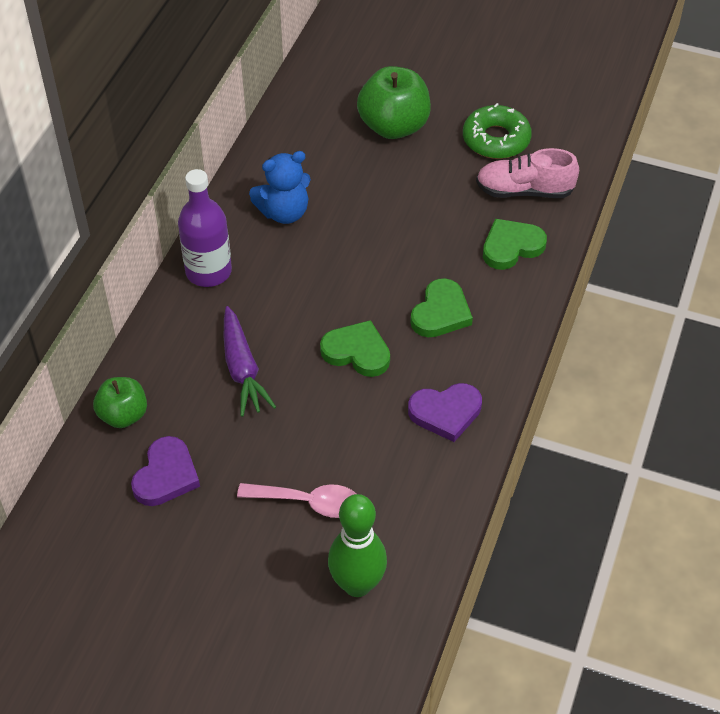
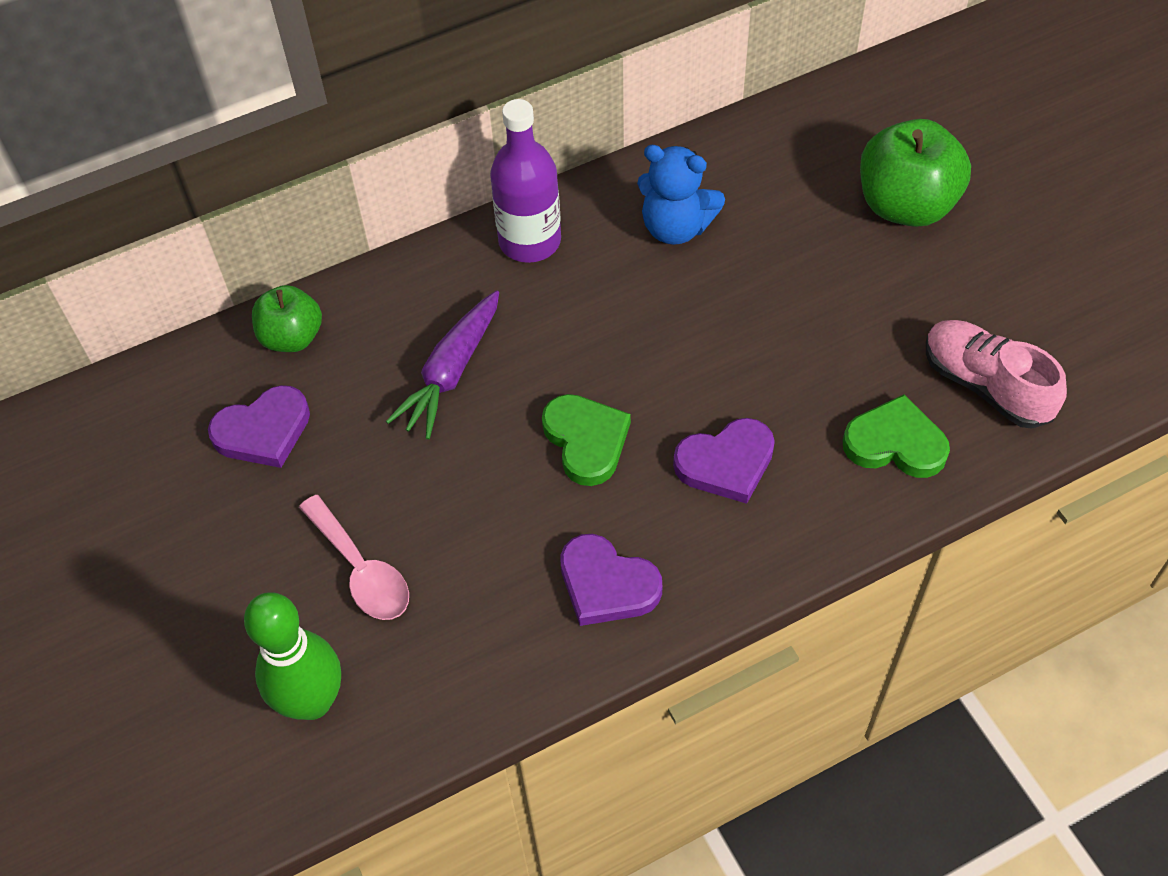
camera: 45 degrees right, 5 degrees up
(441, 313) = (726, 463): green heart -> purple heart
(496, 139) = (1017, 299): green donut -> none

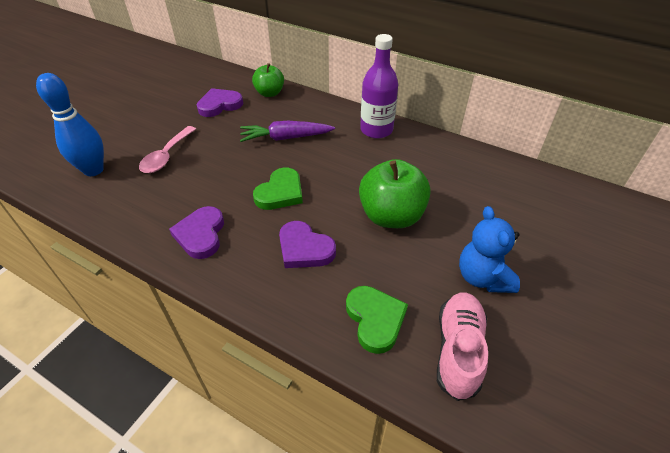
camera: 55 degrees right, 10 degrees down
(263, 431) = (219, 105): purple heart -> purple heart turned 120 degrees clockwise
(312, 701) = (93, 170): green bowling pin -> blue bowling pin
(676, 227) = (432, 169): blue teddy bear -> blue teddy bear (483, 277)
(906, 205) = (548, 251): green apple -> green apple (391, 216)

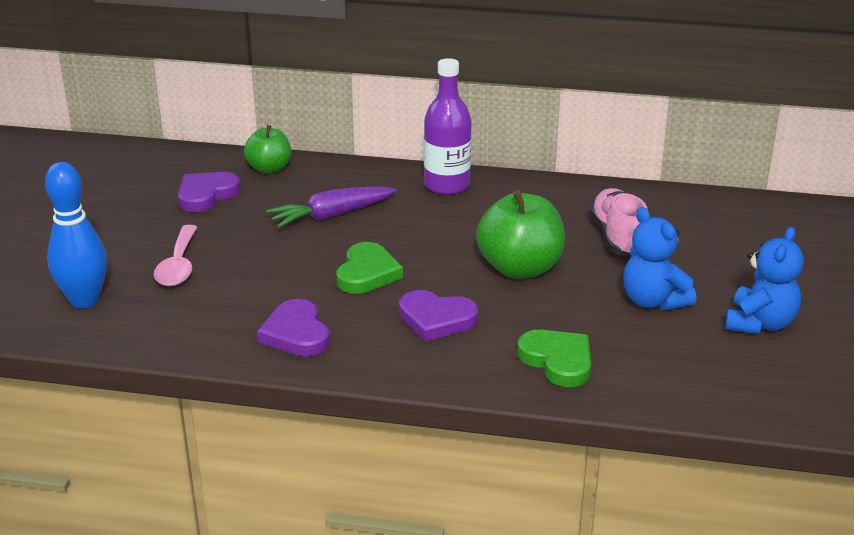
camera: 20 degrees left, 15 degrees down
(458, 350) = (658, 364): pink shoe -> pink shoe (618, 237)
(569, 330) = (759, 323): none -> blue teddy bear

